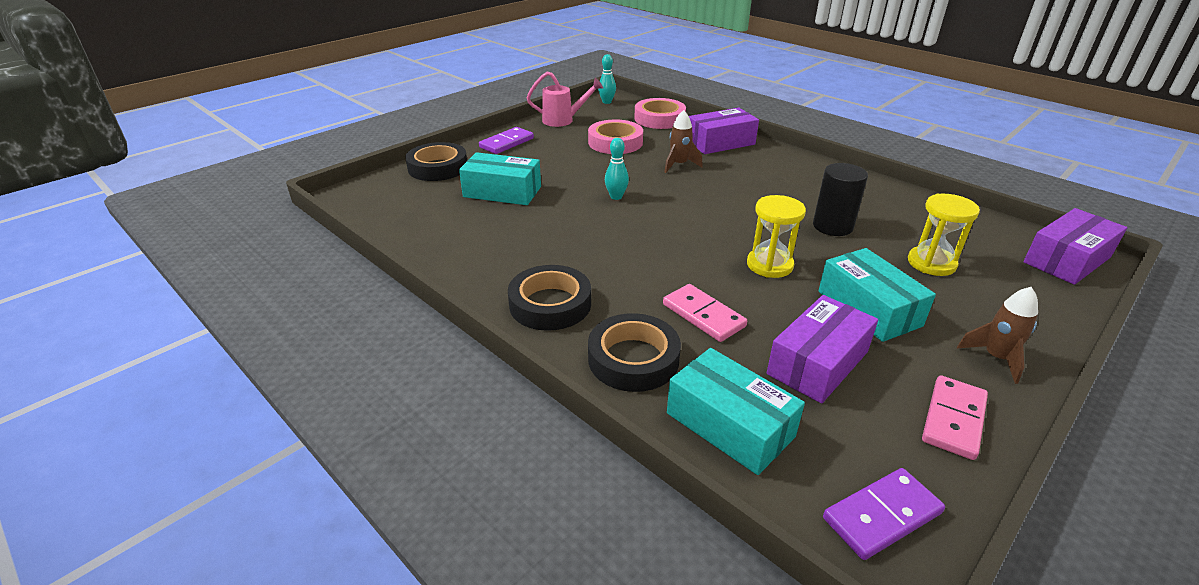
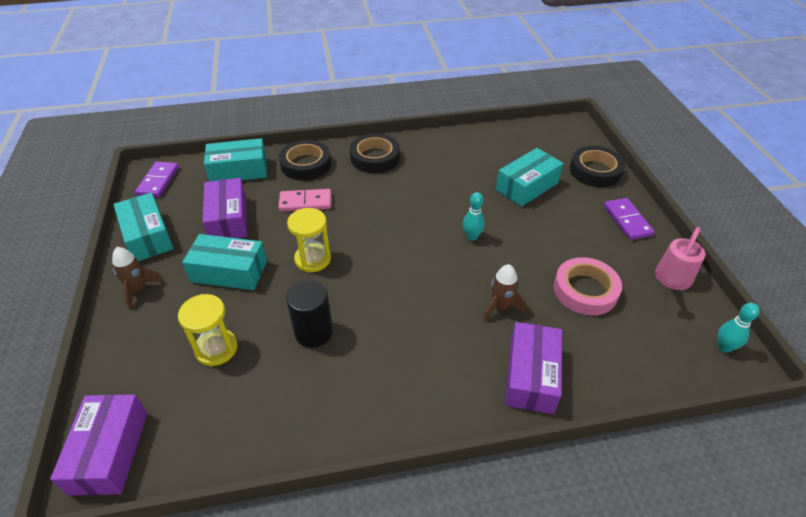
camera: 125 degrees right, 10 degrees up
(659, 119) = (637, 365): pink tape -> none
(953, 419) = (148, 236): pink domino -> turquoise box

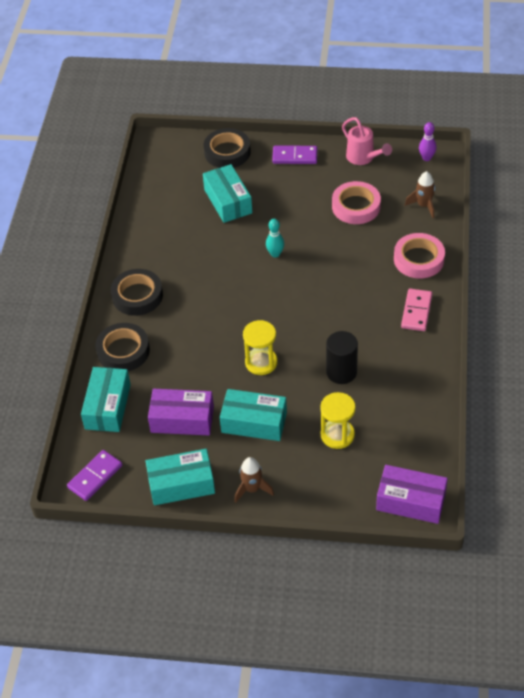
camera: 70 degrees left, 5 degrees up
(158, 181) = (95, 476): purple domino -> purple domino turned 75 degrees counterclockwise
(229, 271) = (254, 422): turquoise box -> turquoise box turned 75 degrees clockwise
(305, 202) = (183, 358): pink domino -> pink domino (416, 311)
(500, 307) = (354, 258): brown rocket -> brown rocket (423, 205)
(531, 376) = (418, 259): purple box -> pink tape
(724, 347) = (426, 158): turquoise bowling pin -> purple bowling pin

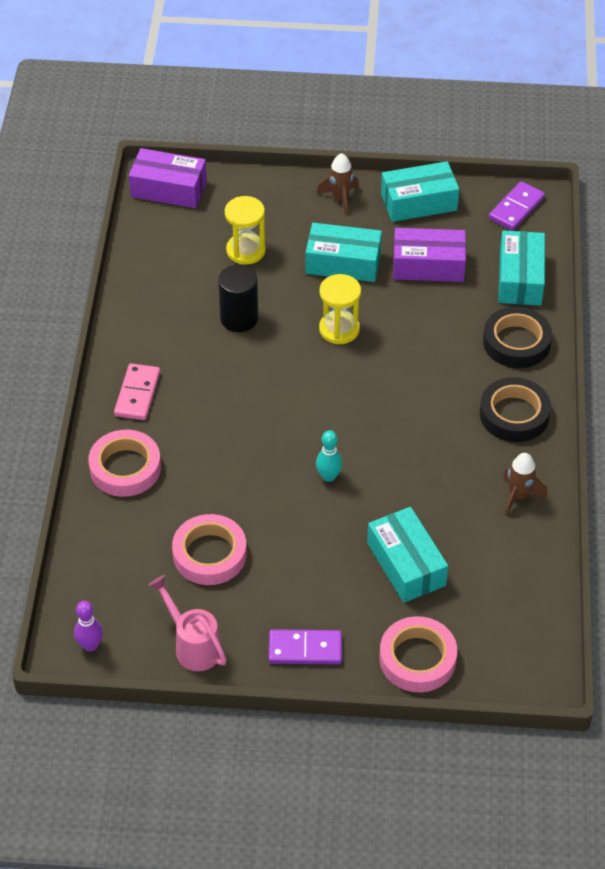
camera: 175 degrees right, 0 degrees up
(227, 152) = (417, 659): black tape -> pink tape
(423, 205) = (107, 556): brown rocket -> brown rocket (518, 496)

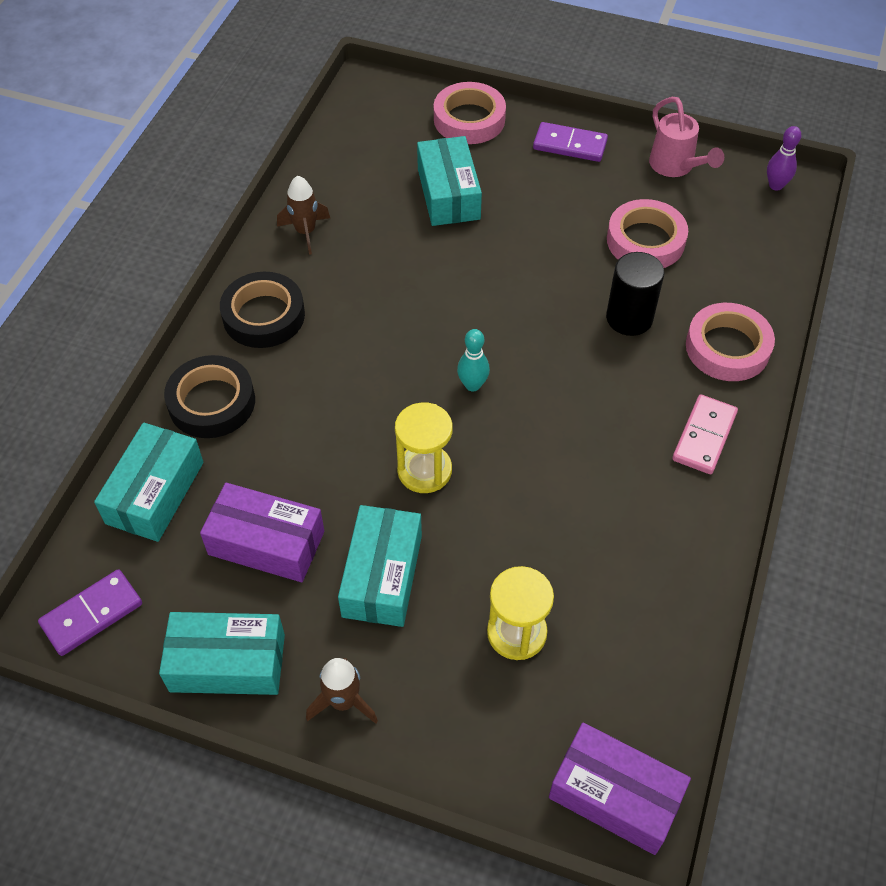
camera: 165 degrees left, 5 degrees up
(239, 318) = (552, 517): black cylinder -> black cylinder (629, 318)
(328, 476) = (498, 291): turquoise bowling pin -> turquoise bowling pin (472, 385)
(343, 263) = (382, 575): turquoise box -> turquoise box turned 75 degrees clockwise

